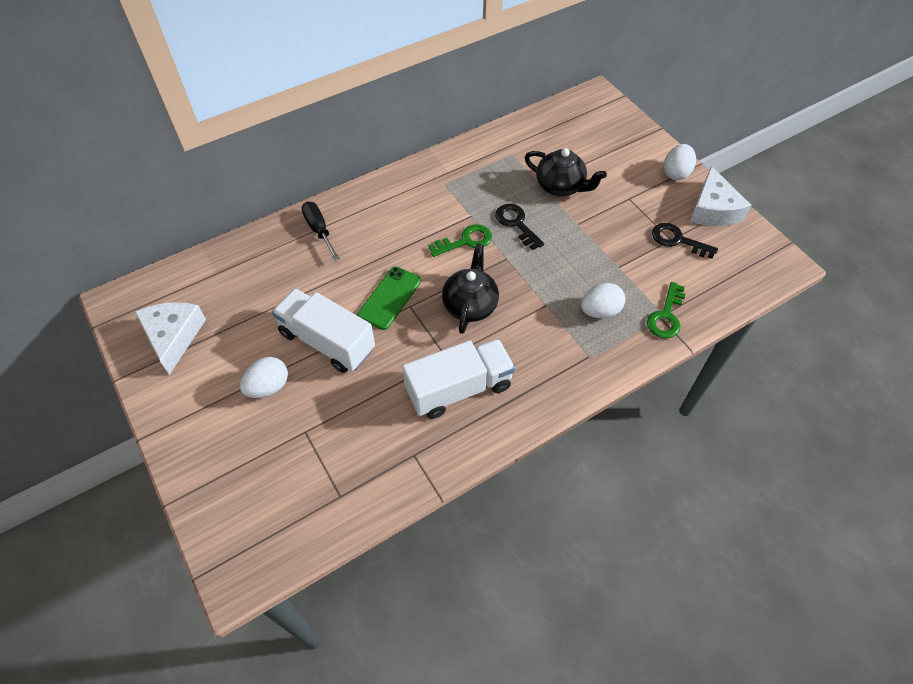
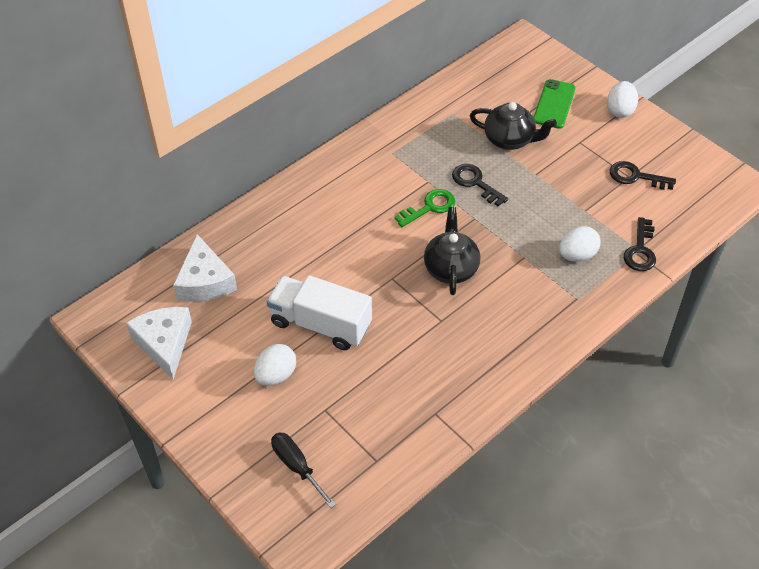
camera: 10 degrees left, 5 degrees down
(319, 230) = (278, 218): black screwdriver -> black screwdriver (297, 466)
(389, 298) = (370, 273): green phone -> green phone (554, 104)
(459, 388) = (461, 347): white truck -> none
(666, 316) = (640, 250): green key -> black key
(713, 209) = (663, 141): white cheese -> white cheese (205, 281)

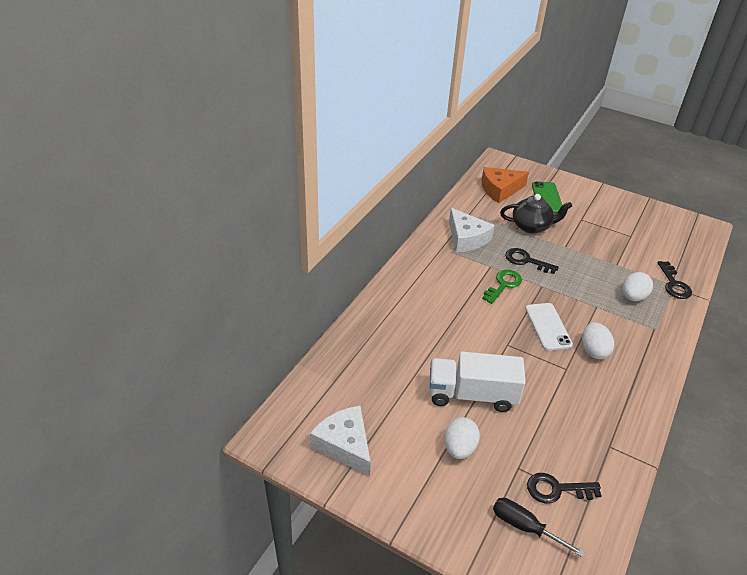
camera: 20 degrees left, 10 degrees down
(205, 281) = (353, 382): white cheese -> white cheese (466, 238)
(450, 268) = (548, 326): black teapot -> white phone
(500, 82) = (500, 190): none -> orange cheese
(620, 110) = (594, 194): white egg -> white egg (593, 350)
(635, 176) = (635, 235): black key -> black key (556, 489)

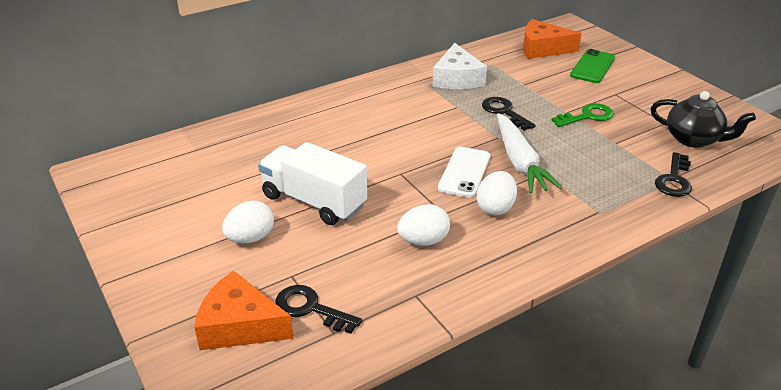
camera: 30 degrees right, 5 degrees down
(344, 445) = (148, 198): white cheese -> none
(503, 285) = (454, 125): green key -> green key (587, 116)
(524, 526) = (240, 325): black screwdriver -> orange cheese
(531, 226) = (545, 86): black teapot -> black teapot (693, 139)
(574, 304) = (519, 162): none -> white carrot
(633, 297) = (603, 176): white egg -> white egg (423, 241)

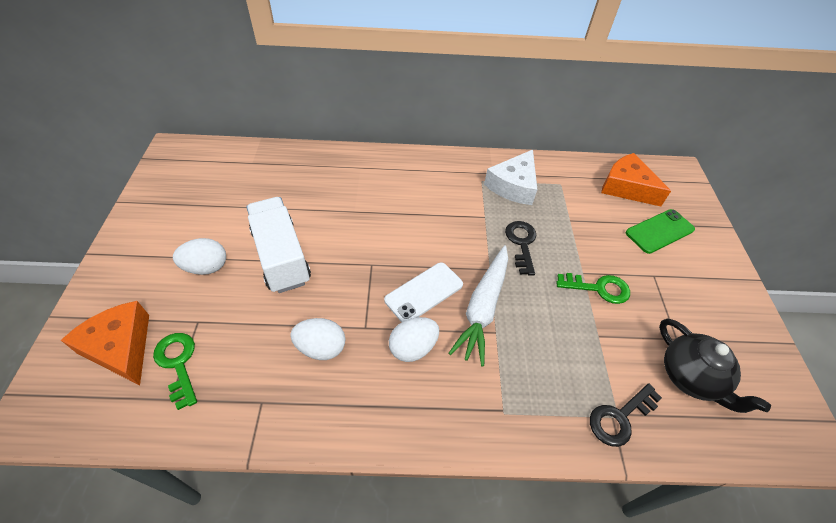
camera: 30 degrees right, 15 degrees up
(310, 308) = (178, 363): black key -> green key

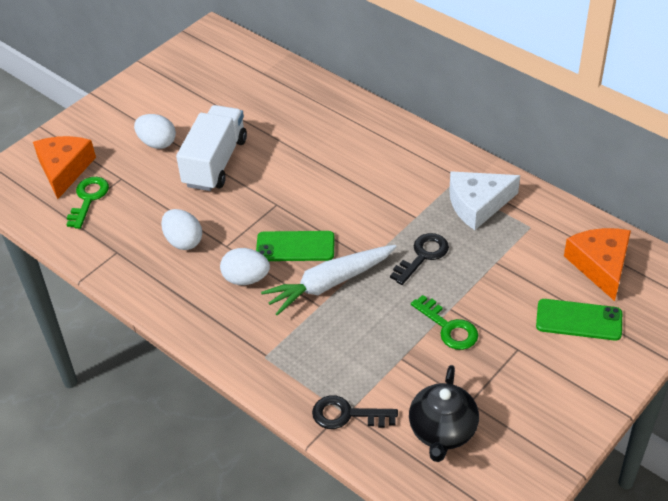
camera: 45 degrees right, 5 degrees down
(424, 292) = (295, 246): white phone -> green phone

